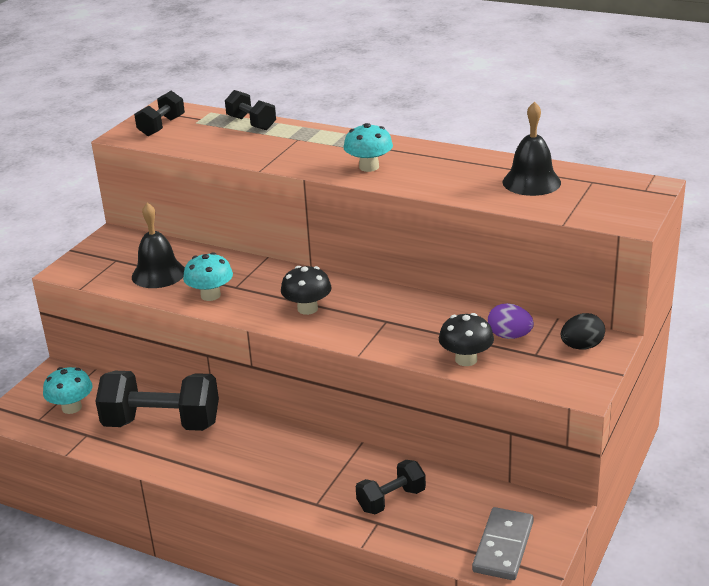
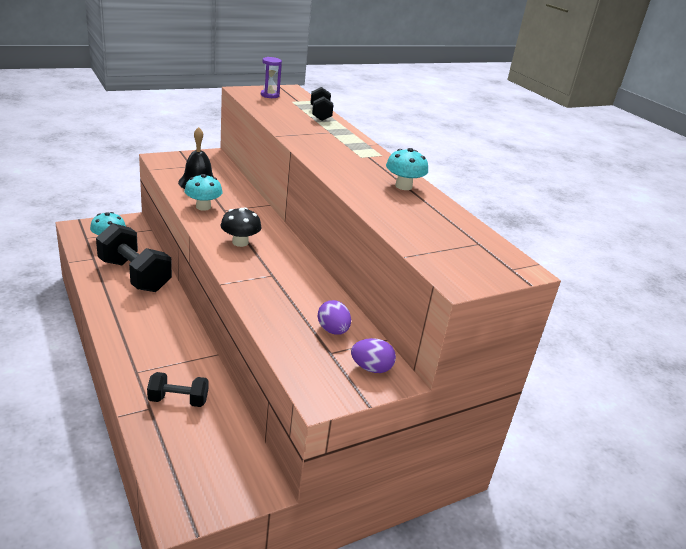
camera: 30 degrees right, 0 degrees up
(161, 126) = (270, 95): black dumbbell -> purple hourglass
(369, 167) = (341, 163): turquoise mushroom -> turquoise mushroom (403, 186)
(466, 359) = (279, 327): black mushroom -> none
(503, 547) = (195, 482): grey domino -> none
(531, 182) = (432, 222): black bell -> none
(581, 346) = (371, 368): black egg -> purple egg

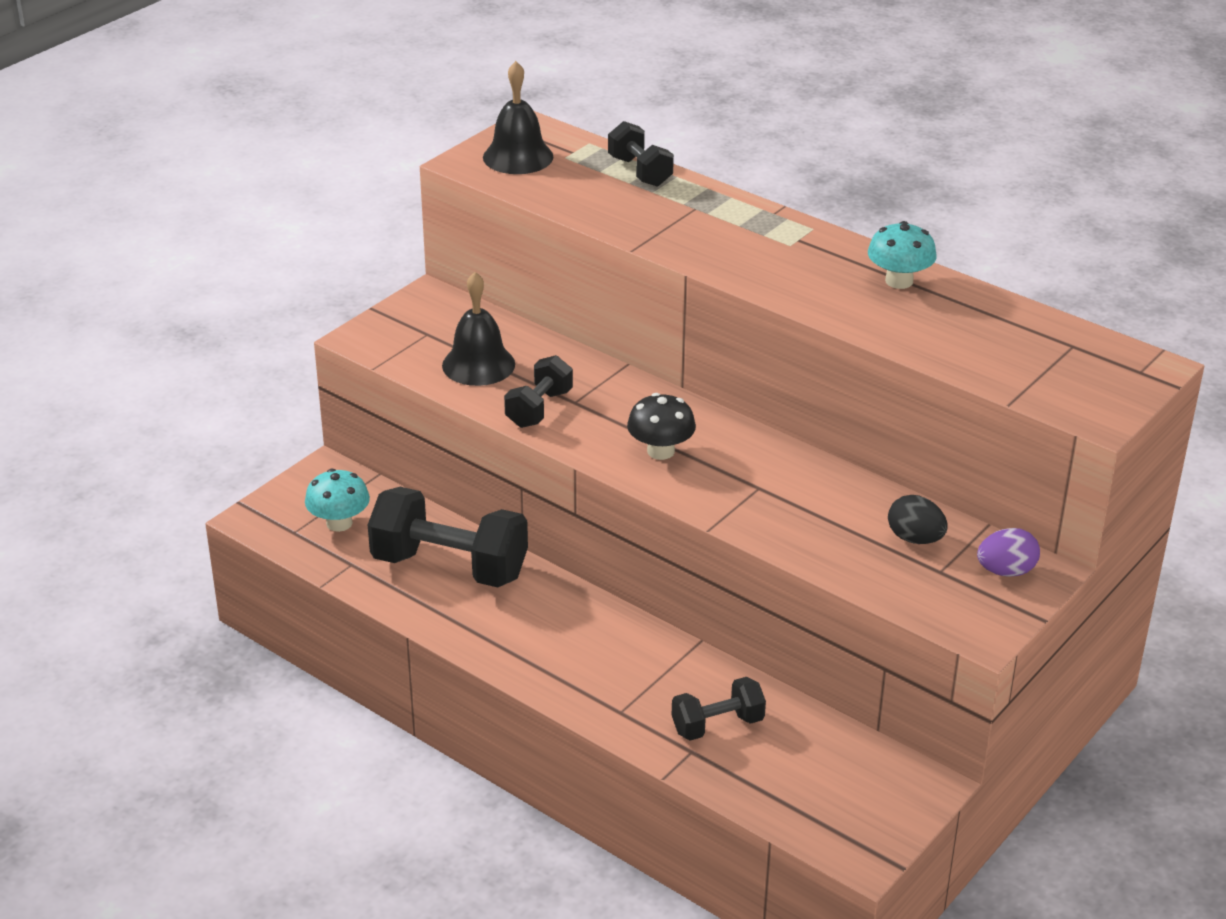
camera: 20 degrees left, 5 degrees up
(203, 207) = (539, 409): turquoise mushroom -> black dumbbell
(270, 95) = (518, 157): purple hourglass -> black bell
(333, 330) = (915, 539): purple egg -> black egg

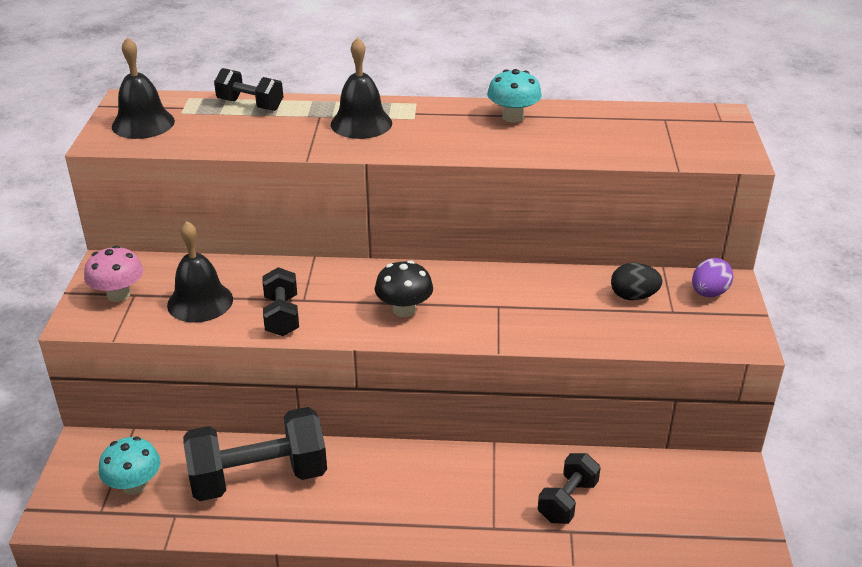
camera: 35 degrees left, 0 degrees up
(414, 328) = (118, 294): none -> pink mushroom
(728, 231) = (361, 123): none -> black bell

